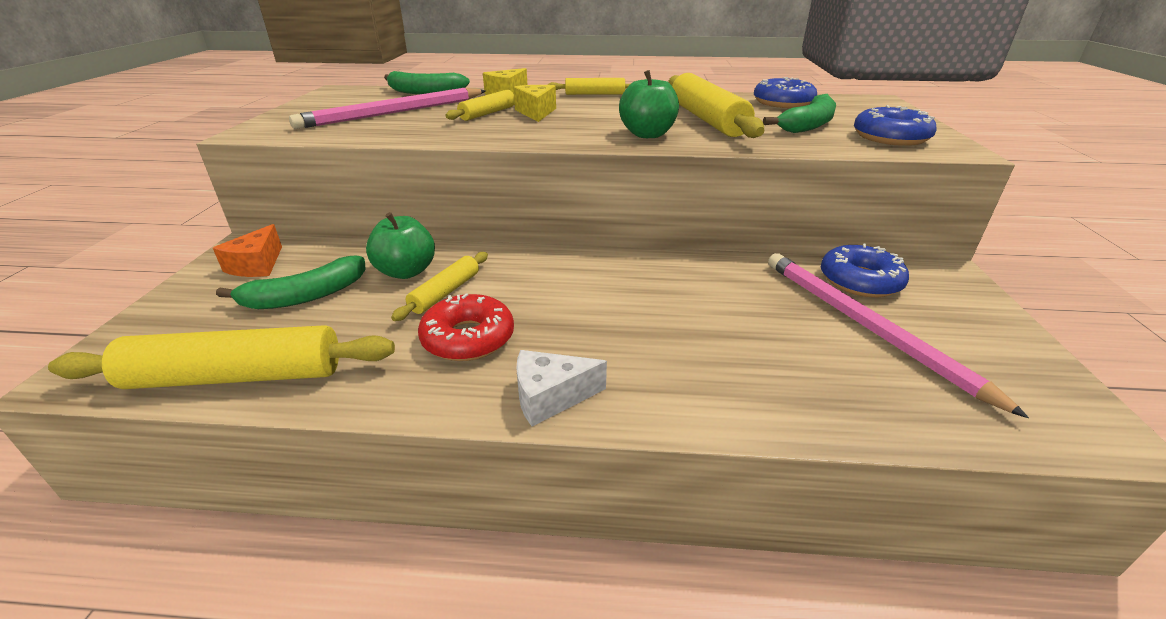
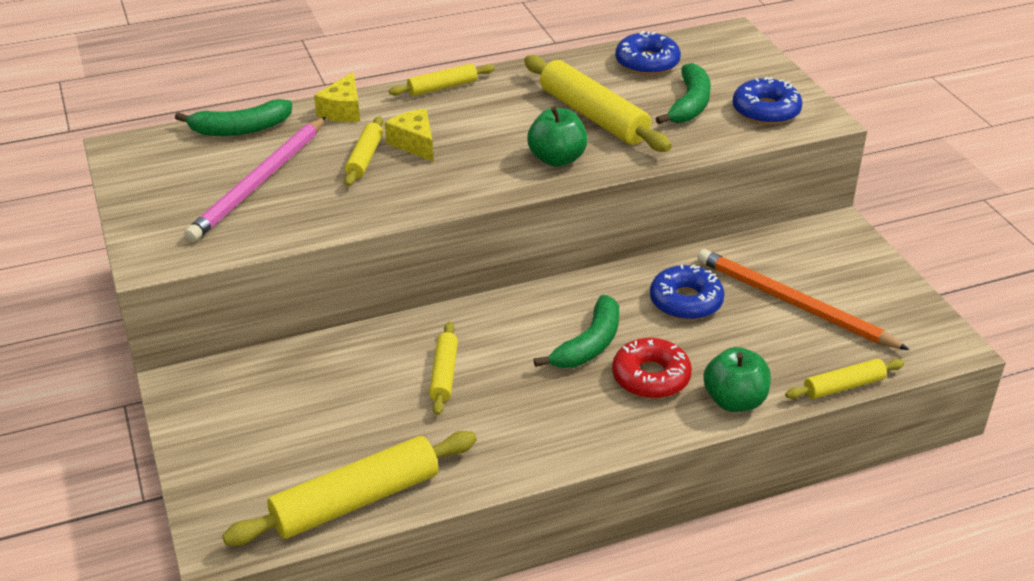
camera: 25 degrees left, 5 degrees up
(257, 265) = (226, 401): orange cheese -> none
(305, 296) = (320, 417): green banana -> green banana (589, 344)
(406, 271) = (384, 363): green apple -> green apple (734, 401)
(468, 338) = (505, 410): red donut -> red donut (651, 377)
(550, 397) = (608, 435): white cheese -> none
(860, 281) = (775, 257): blue donut -> blue donut (686, 301)
(865, 326) = (793, 303): pink pencil -> orange pencil
(906, 437) = (843, 386): none -> yellow rolling pin

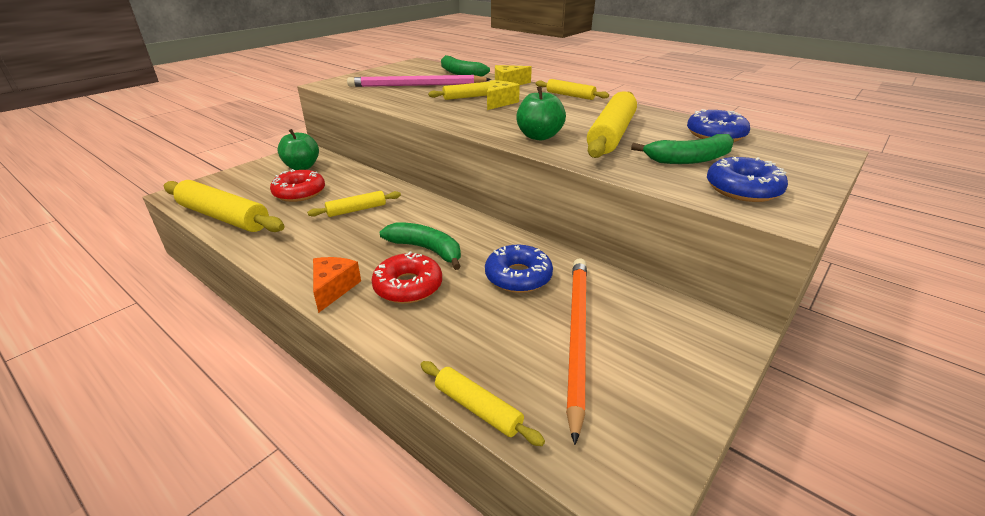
camera: 60 degrees right, 5 degrees down
(340, 416) = (299, 192): none -> red donut
(589, 344) = (426, 250): green banana -> green banana turned 150 degrees counterclockwise
(617, 430) = (333, 288): none -> orange cheese
(734, 401) = (406, 338): green apple -> green apple (302, 167)

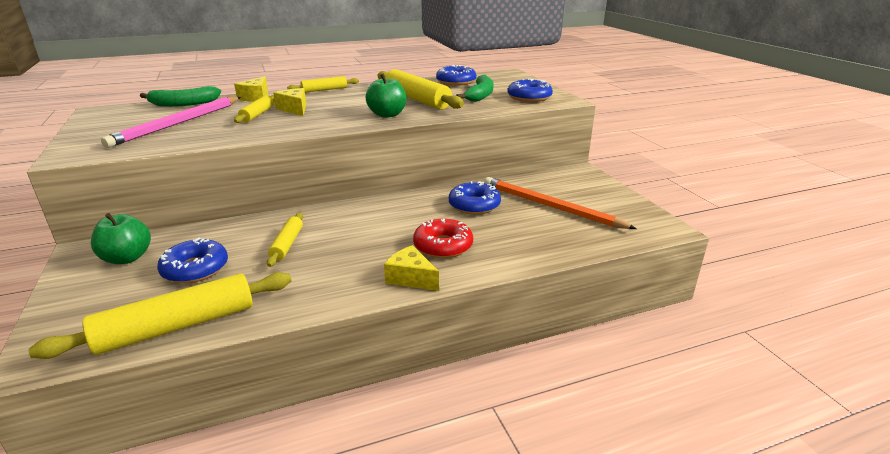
camera: 60 degrees left, 5 degrees down
(299, 192) = (195, 269): red donut -> blue donut
(333, 288) = (411, 278): orange cheese -> yellow cheese
(426, 250) = (400, 228): green banana -> none
(477, 408) = (589, 251): yellow rolling pin -> none

